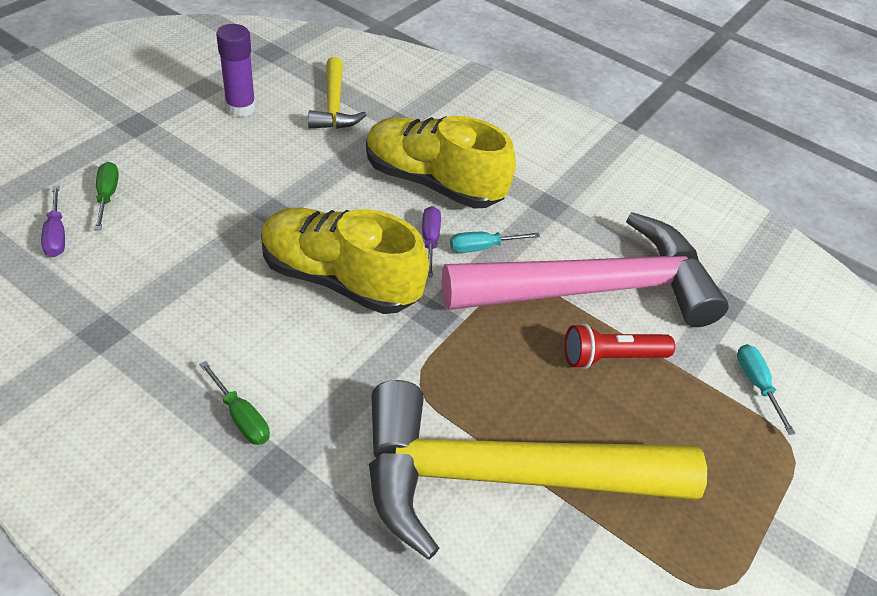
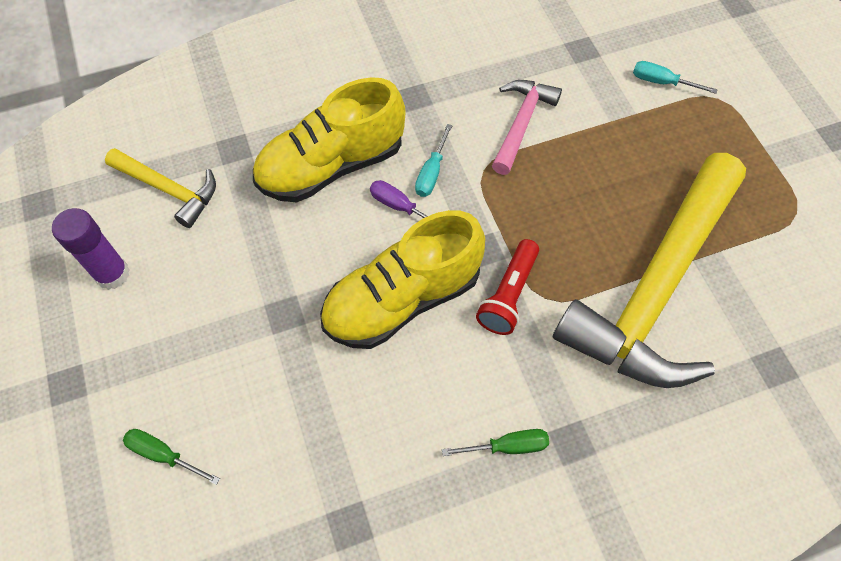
camera: 50 degrees left, 15 degrees up
(56, 235) = (191, 525): purple screwdriver -> none
(593, 289) = (521, 124): pink hammer -> pink hammer, size x0.47
(611, 357) = (591, 154): red flashlight -> red flashlight (508, 295)

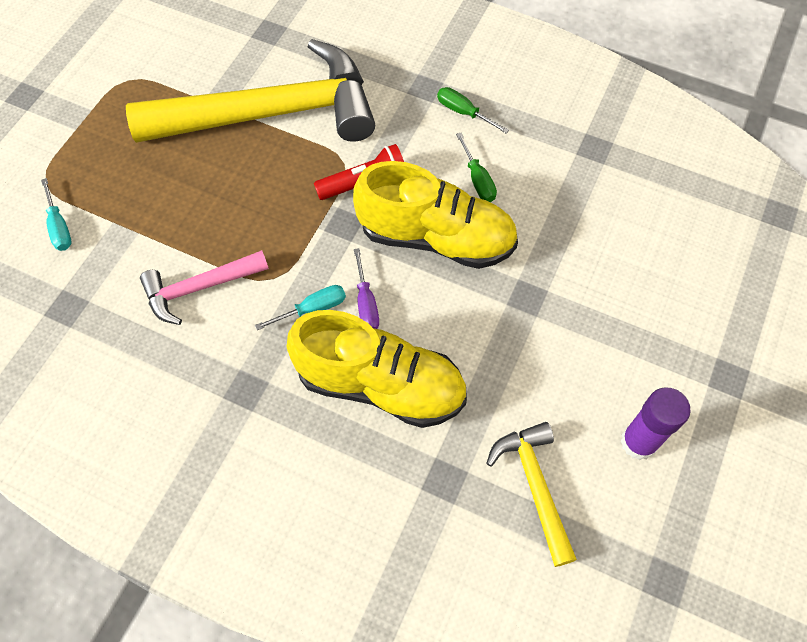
camera: 135 degrees left, 0 degrees up
(163, 454) = (685, 273): green screwdriver -> green screwdriver (478, 180)

